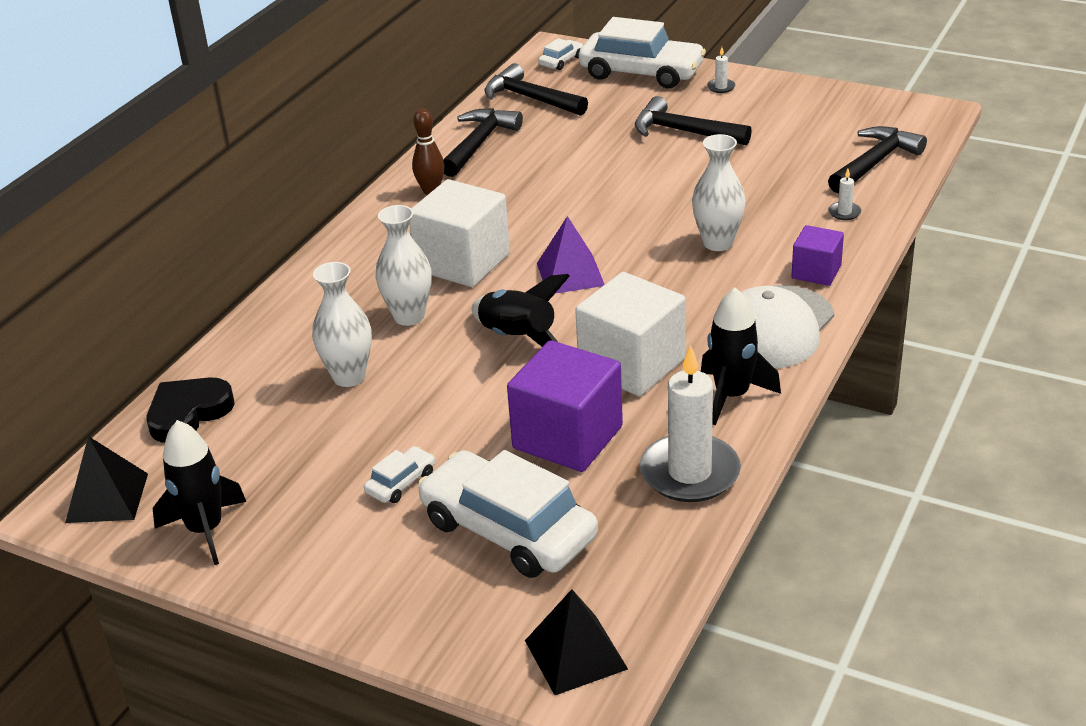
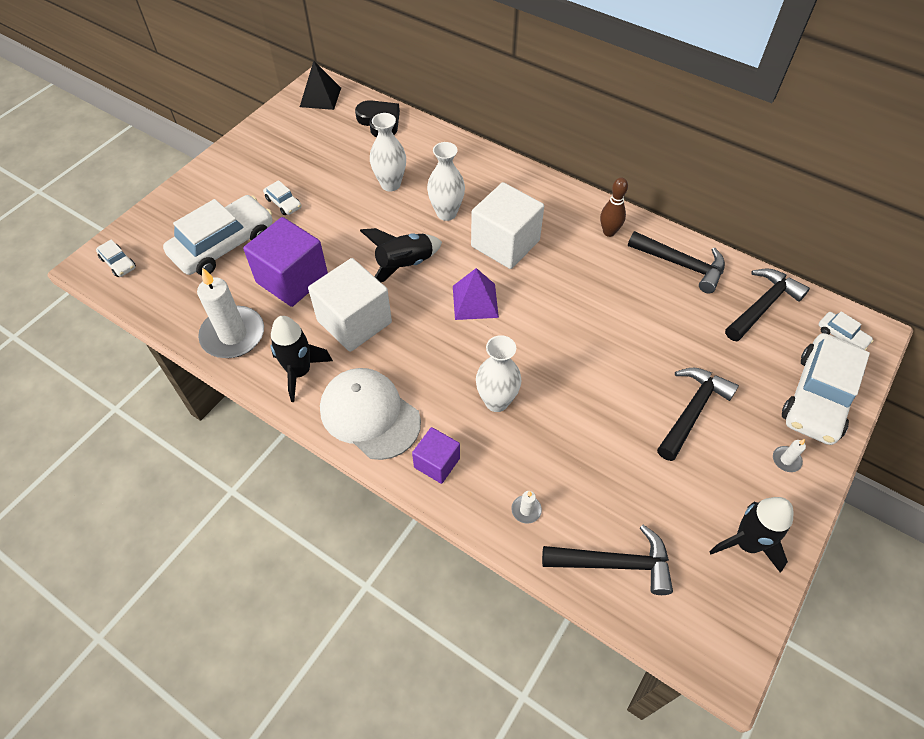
camera: 95 degrees right, 20 degrees up
(205, 530) = (279, 131): black rocket -> black rocket (746, 543)
(575, 654) = (118, 263): black pyramid -> white car
(874, 163) = (614, 563): black hammer -> black hammer turned 45 degrees counterclockwise

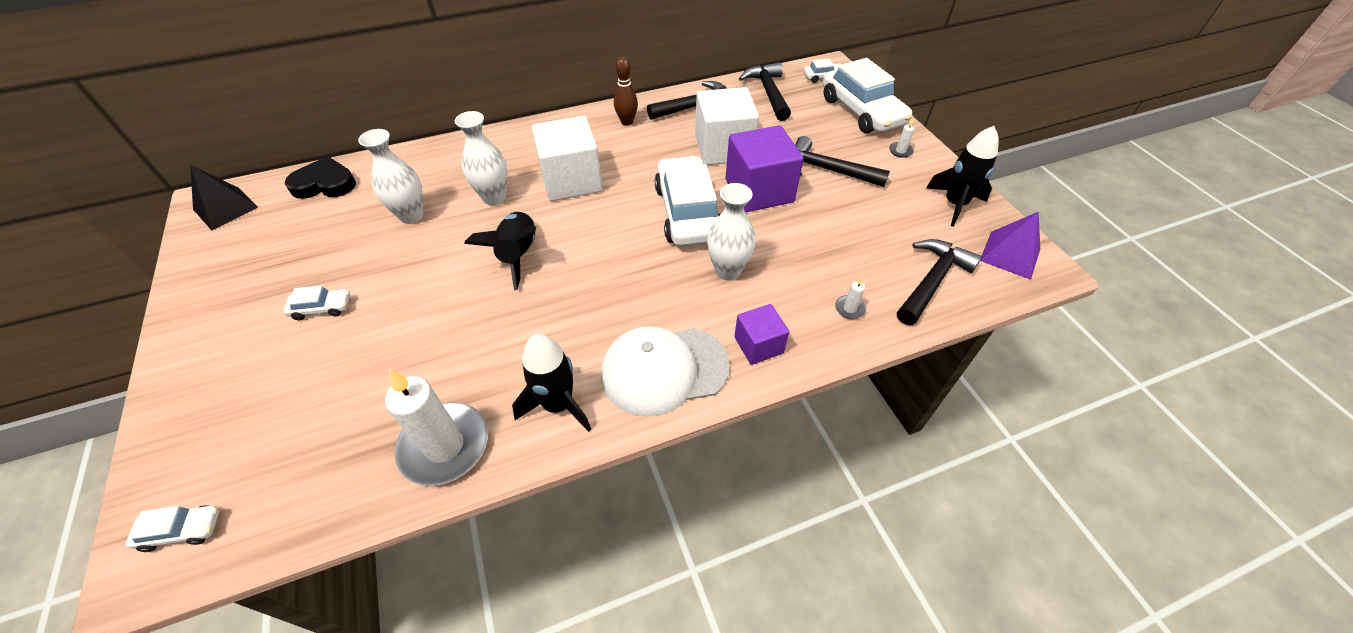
camera: 55 degrees left, 5 degrees down
(223, 245) = (306, 393): white car -> white car (687, 212)
(292, 279) = (432, 351): purple cube -> purple cube (759, 191)
(354, 321) = (543, 326): white cube -> white cube (723, 148)
(475, 301) = (611, 230): purple pyramid -> purple pyramid (1010, 254)
(692, 411) = (827, 170): black hammer -> black hammer turned 45 degrees counterclockwise

